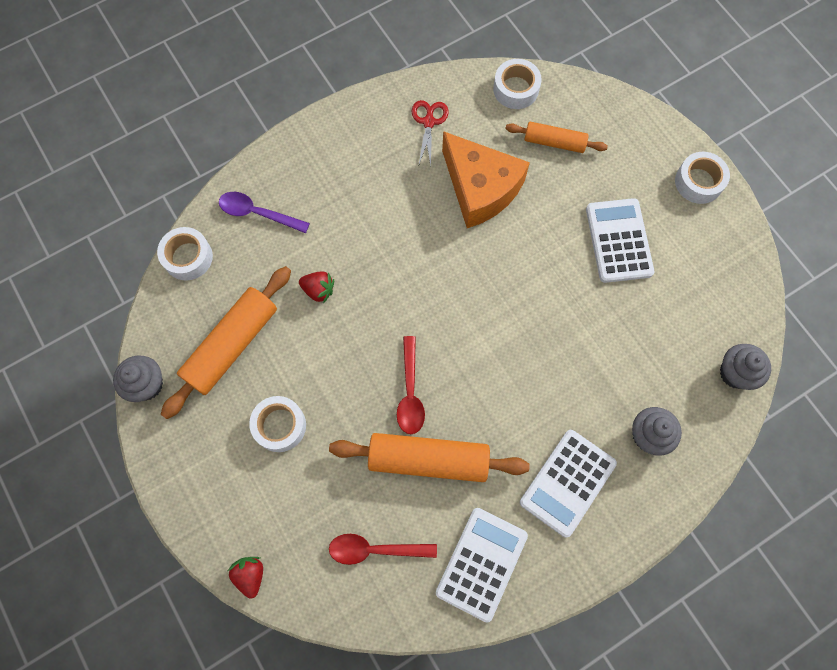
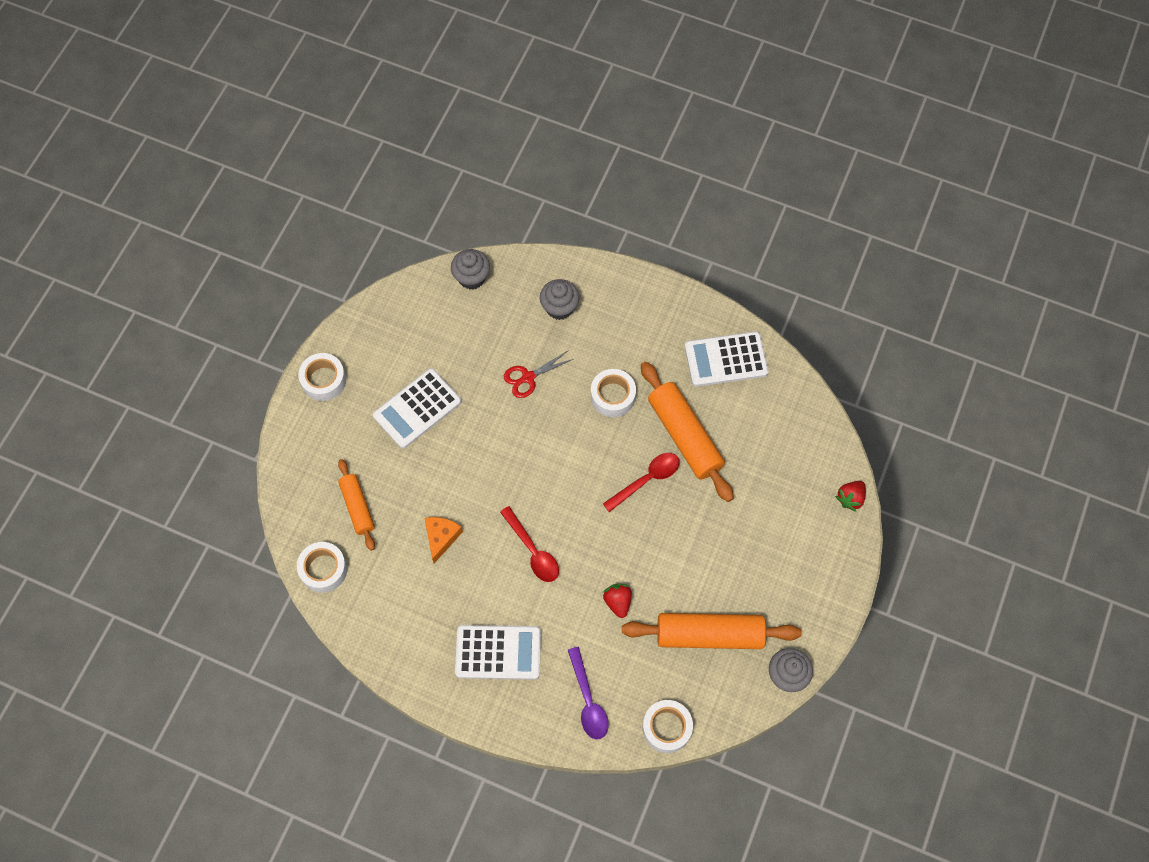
camera: 125 degrees left, 5 degrees down
(280, 426) = (740, 553): white tape -> white tape (612, 396)
(375, 549) = (770, 430): red spoon -> red spoon (533, 551)
(429, 122) = (405, 620): red scissors -> red scissors (528, 377)
(480, 189) = (441, 537): orange cheese -> orange cheese, size x0.49
(567, 482) = (631, 339): white calculator -> white calculator (498, 652)

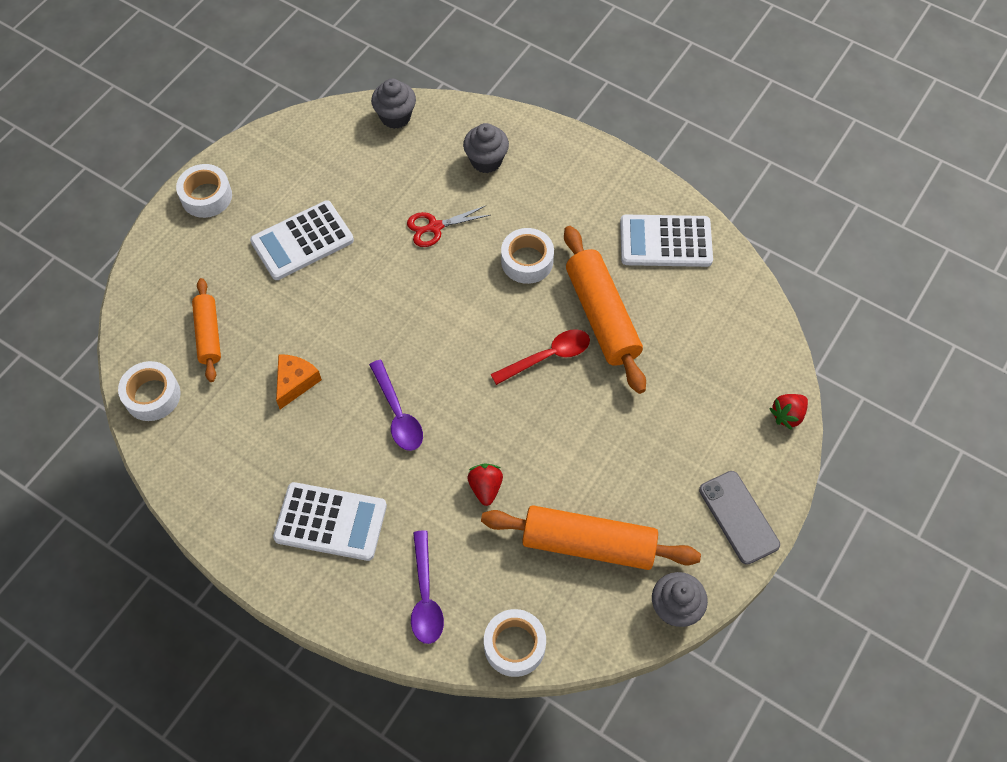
camera: 10 degrees right, 5 degrees down
(533, 551) = (398, 414): red spoon -> purple spoon
(824, 592) = (738, 517): none -> grey phone

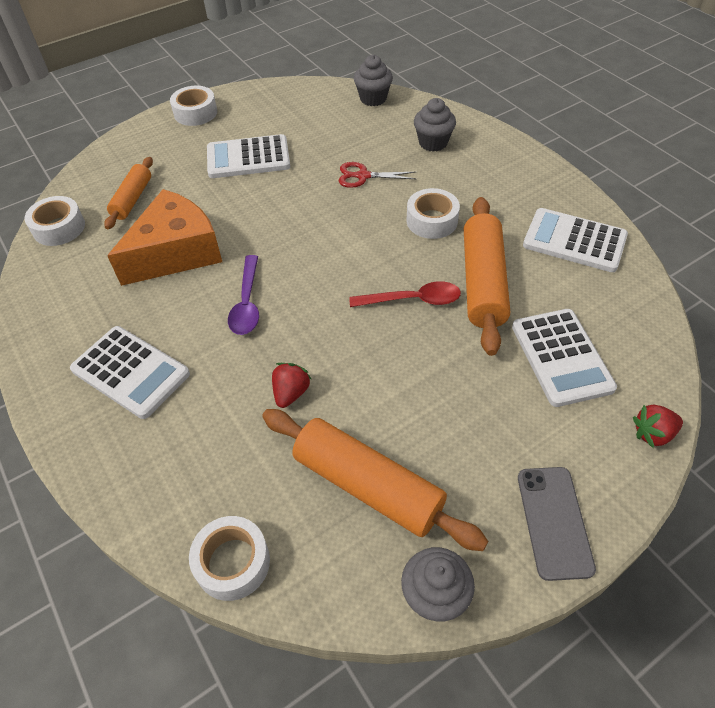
camera: 25 degrees right, 10 degrees down
(295, 382) = (176, 252): orange cheese -> orange cheese, size x2.03
(425, 596) = (173, 473): purple spoon -> none
(695, 370) = (561, 357): none -> white calculator

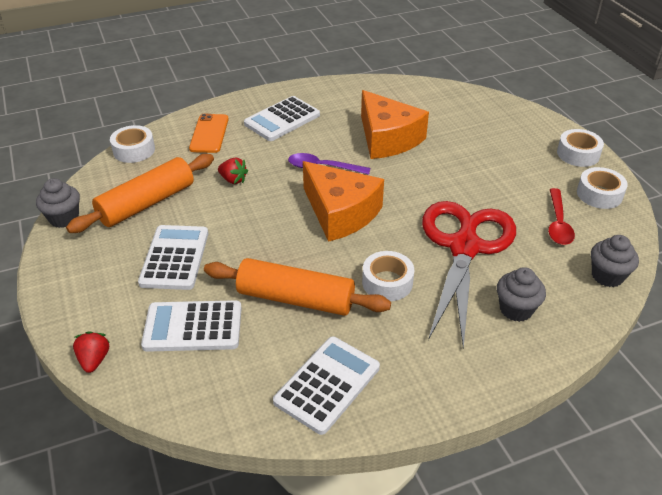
camera: 100 degrees right, 10 degrees down
(59, 228) = (428, 91): white tape -> white tape (599, 194)
(132, 199) = (455, 120): orange rolling pin -> none
(174, 459) = (209, 134): none -> orange phone
(248, 158) = (503, 180): white calculator -> white calculator (175, 258)
(334, 271) = (340, 213): none -> orange cheese
(363, 176) = (464, 247): red scissors -> red scissors, size x2.48
(413, 300) = (292, 251): red spoon -> red spoon (558, 223)
(554, 521) = (69, 280): grey phone -> none

